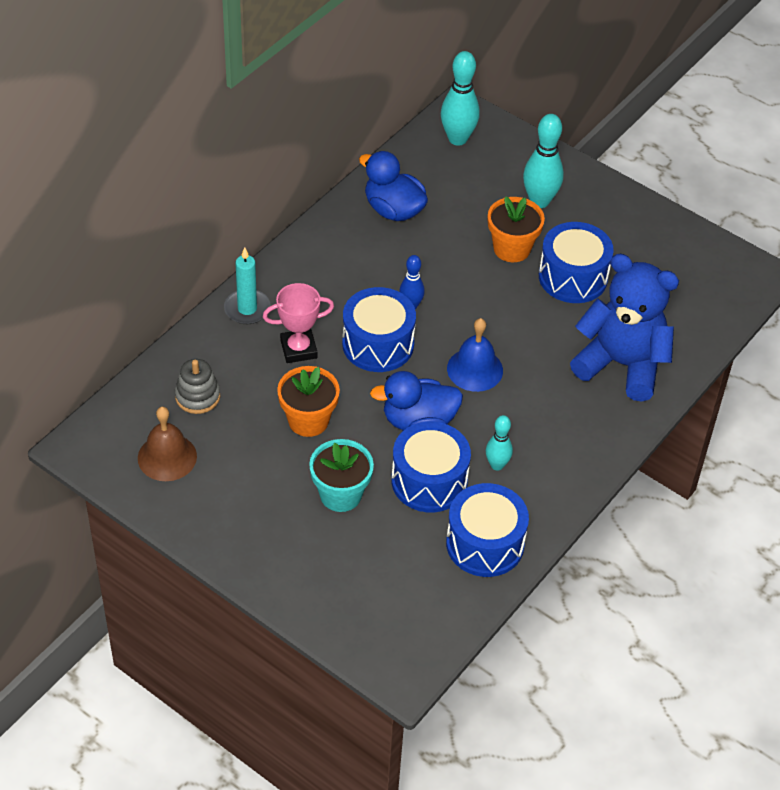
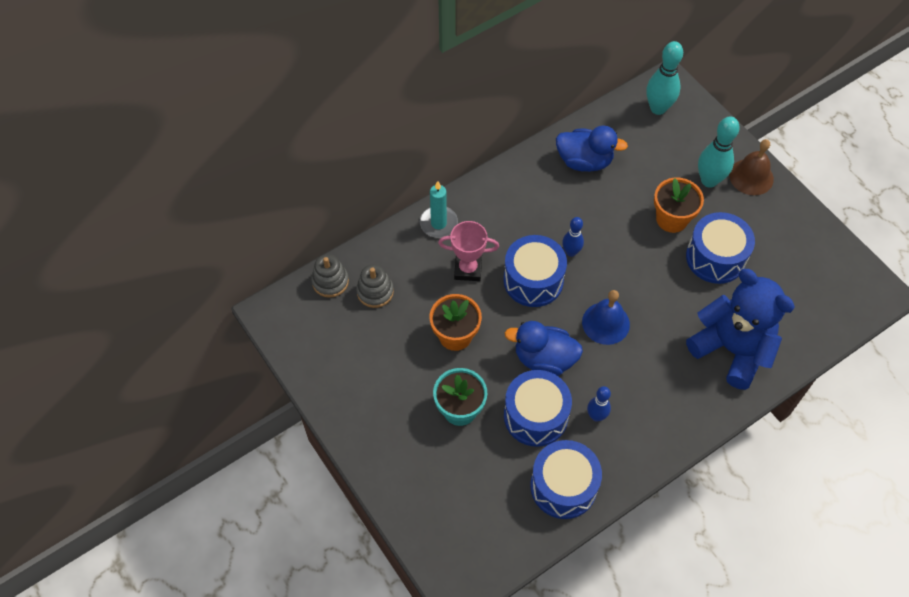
camera: 20 degrees right, 10 degrees up
(140, 397) = (330, 281): none -> grey stacking toy
(167, 457) = (334, 339): brown bell -> brown bell (751, 177)
(393, 210) = (584, 161): blue duck -> blue duck turned 135 degrees clockwise
(497, 465) = (596, 416): turquoise bowling pin -> blue bowling pin

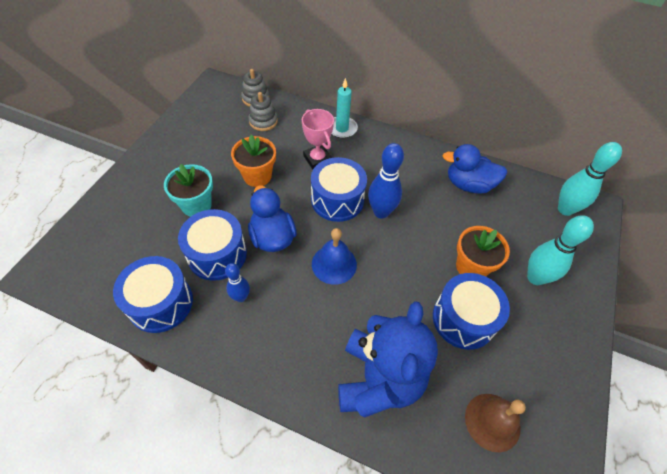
camera: 55 degrees right, 5 degrees down
(571, 252) = (381, 212): blue bowling pin -> blue bowling pin, size x1.67
(584, 161) = (468, 184): blue duck -> blue duck turned 120 degrees clockwise
(751, 177) = (573, 310): brown bell -> brown bell (492, 422)

